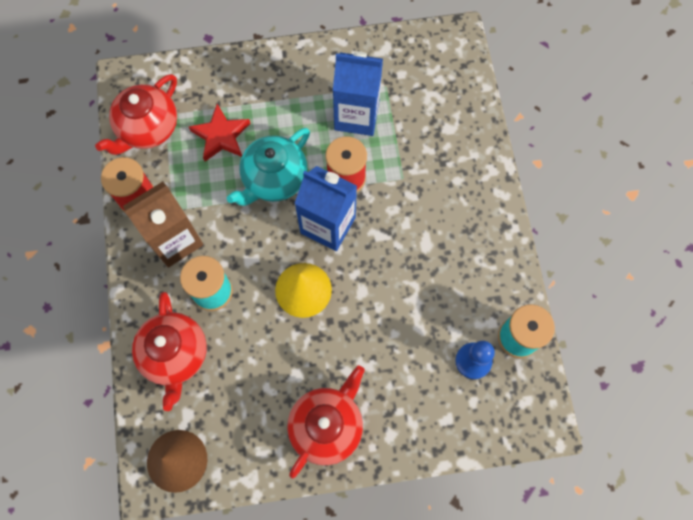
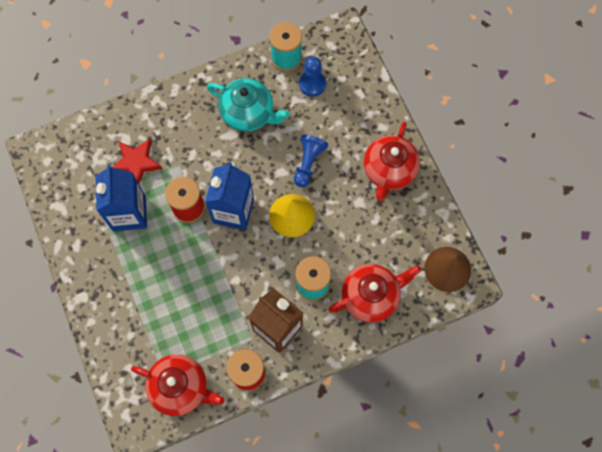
camera: 105 degrees left, 0 degrees up
(221, 136) = (173, 320): red star -> red star (136, 163)
(274, 179) = (203, 264): turquoise teapot -> turquoise teapot (248, 113)
(327, 425) = (389, 171): red teapot -> red teapot turned 90 degrees counterclockwise
(365, 326) = (308, 163): none -> blue pawn

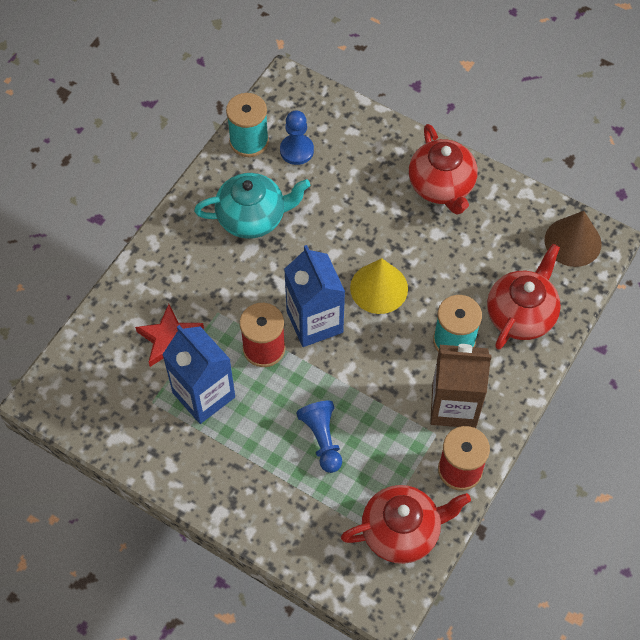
camera: 35 degrees left, 10 degrees down
(308, 163) = (354, 228): blue pawn -> blue pawn (322, 439)

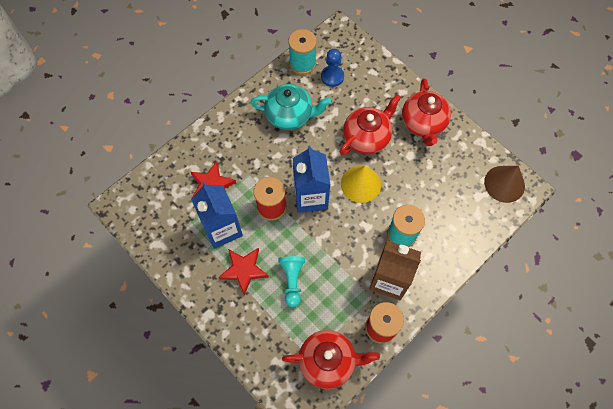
camera: 15 degrees right, 5 degrees up
(251, 442) = (244, 270): none -> red star
(322, 439) = (292, 280): blue pawn -> turquoise pawn
(521, 314) = (454, 226): red teapot -> red teapot (367, 137)

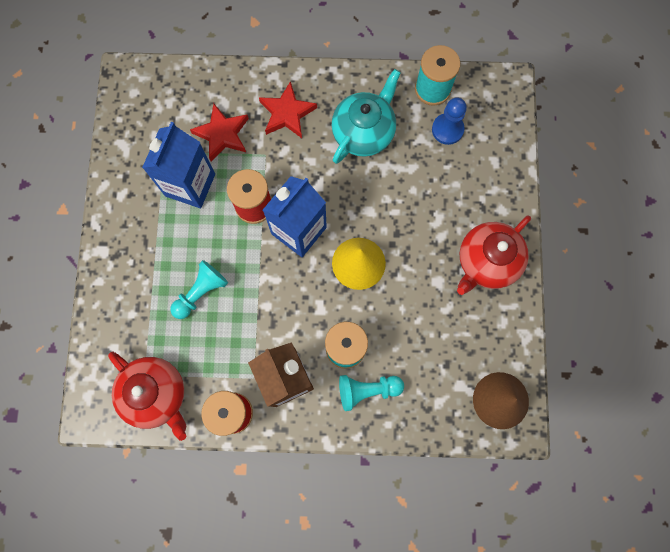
camera: 45 degrees right, 10 degrees up
(244, 270) = (170, 241): red star -> red star (287, 113)
(290, 115) = (364, 132): turquoise teapot -> turquoise teapot turned 105 degrees counterclockwise
(367, 137) = (414, 223): red teapot -> none
(436, 243) = (367, 390): none -> turquoise pawn

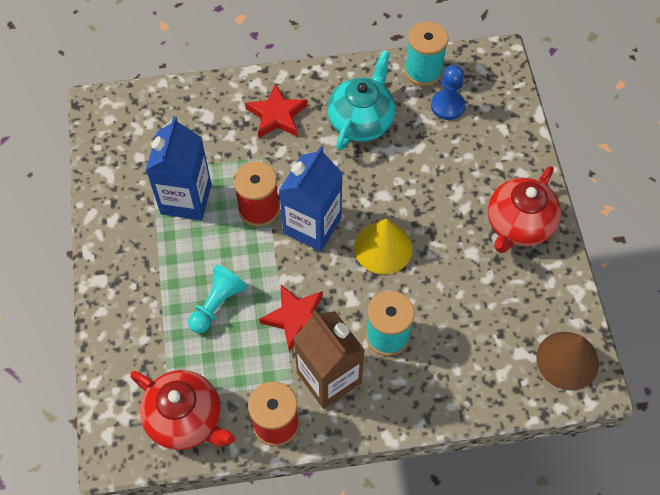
camera: 10 degrees left, 15 degrees down
(222, 134) = (212, 145): red star -> red star (296, 318)
(367, 390) = (420, 374): turquoise pawn -> none

